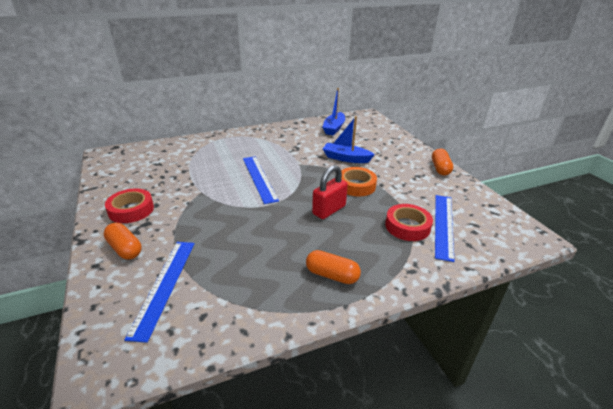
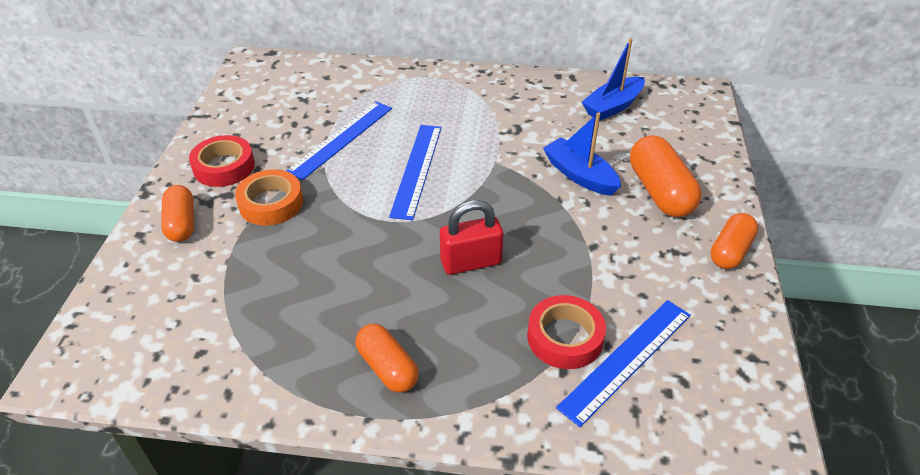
camera: 30 degrees right, 10 degrees up
(164, 285) = (188, 293): blue ruler -> blue ruler (341, 139)
(356, 185) = (550, 233): orange tape -> orange tape (271, 203)
(388, 155) = (660, 191): none -> orange capsule

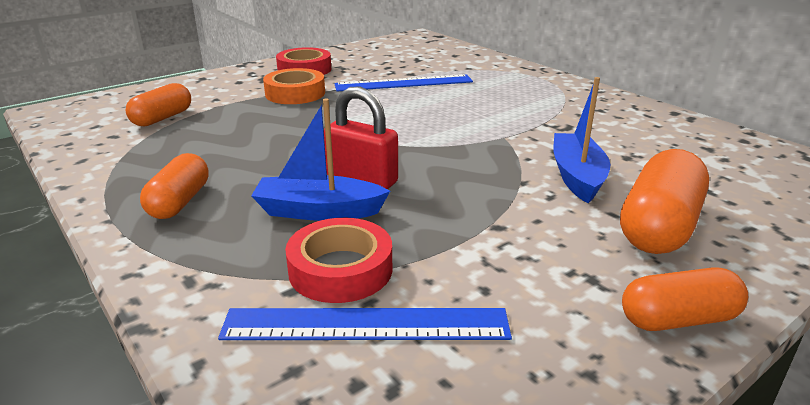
camera: 45 degrees right, 15 degrees down
(181, 223) = (230, 82): orange capsule -> orange capsule (162, 118)
(417, 170) = (427, 116): blue ruler -> none
(613, 106) = (707, 149): blue boat -> blue boat (318, 211)

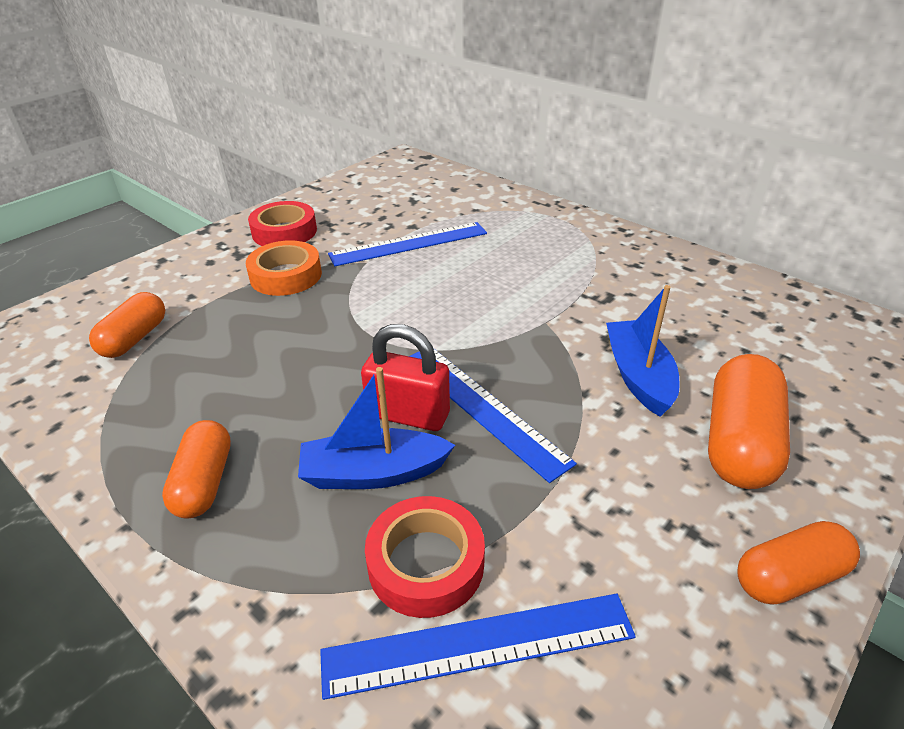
camera: 10 degrees left, 10 degrees up
(428, 182) = (483, 407): none -> blue ruler

